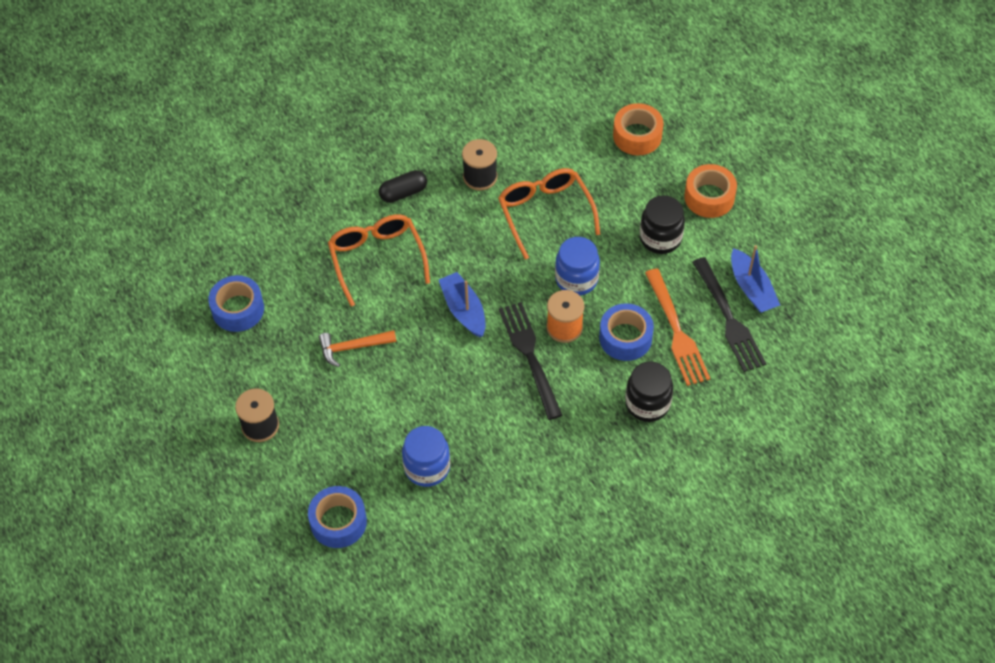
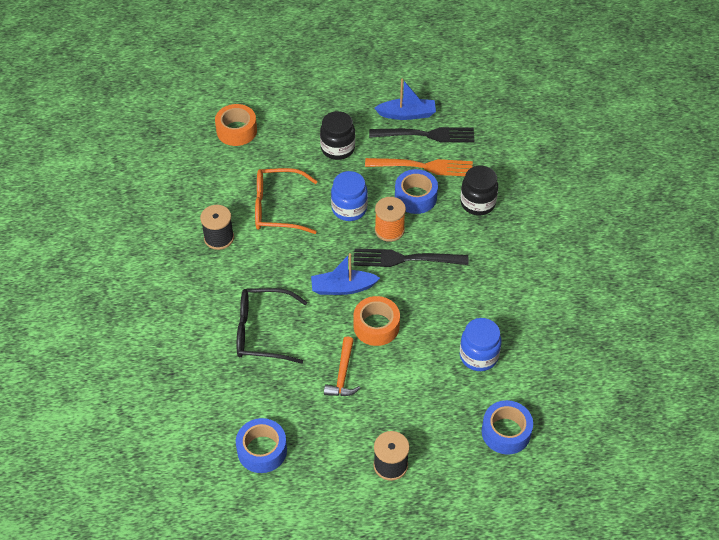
camera: 70 degrees left, 5 degrees down
(377, 259) = (263, 332): orange glasses -> black glasses
(403, 193) = (205, 294): black capsule -> none
(709, 197) = (316, 110): orange tape -> orange tape (376, 326)

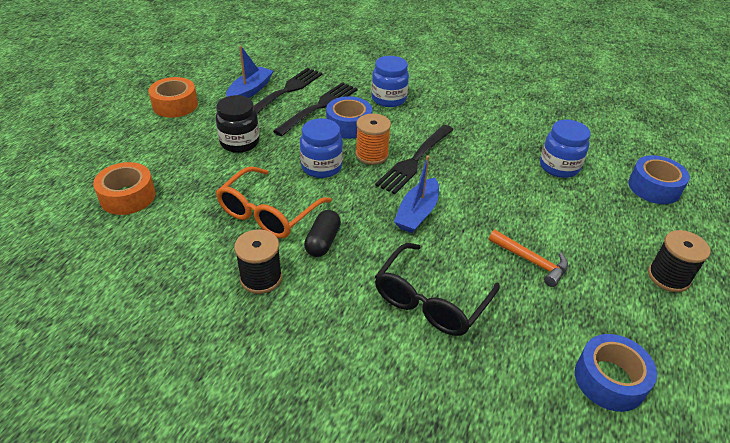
camera: 60 degrees left, 10 degrees down
(273, 251) = (323, 241): none -> black capsule
(376, 326) = (483, 212): orange tape -> orange tape (175, 105)
(423, 167) = (319, 107): orange fork -> black fork
(477, 203) = (388, 99): black jar -> blue jar

